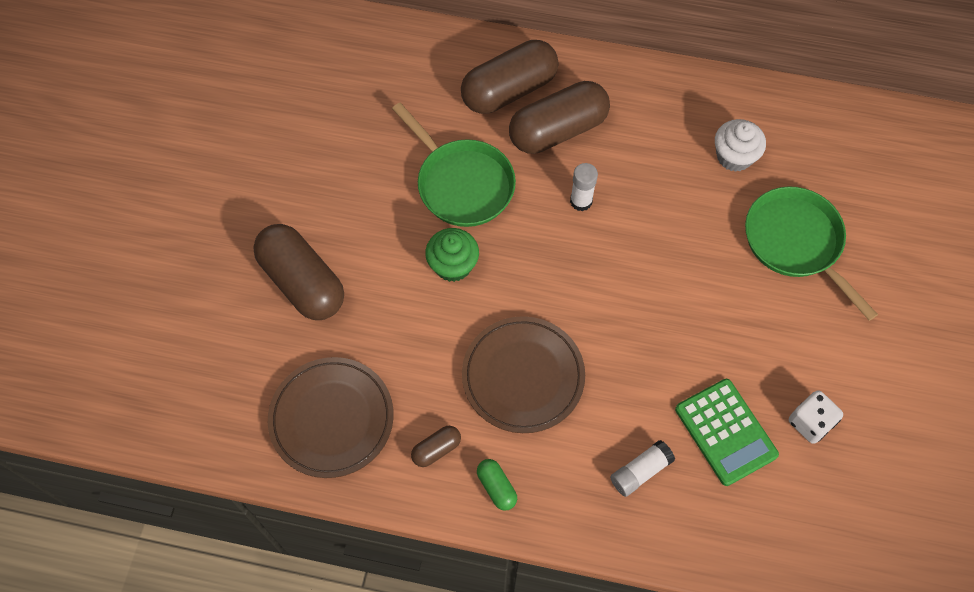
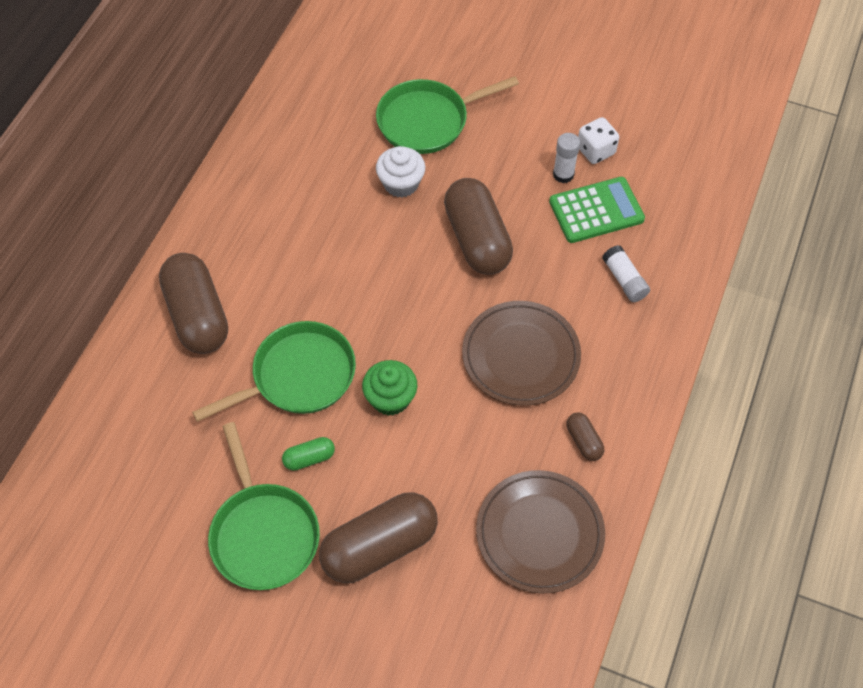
camera: 80 degrees left, 5 degrees down
(303, 188) = (263, 534): none -> green pan
(496, 487) = (626, 395): green capsule -> green capsule (309, 458)
(558, 130) = (259, 280): brown capsule -> brown capsule (477, 239)
(581, 201) = (345, 275): white glue stick -> white glue stick (563, 174)
(734, 156) = (328, 145): white cupcake -> white cupcake (401, 183)

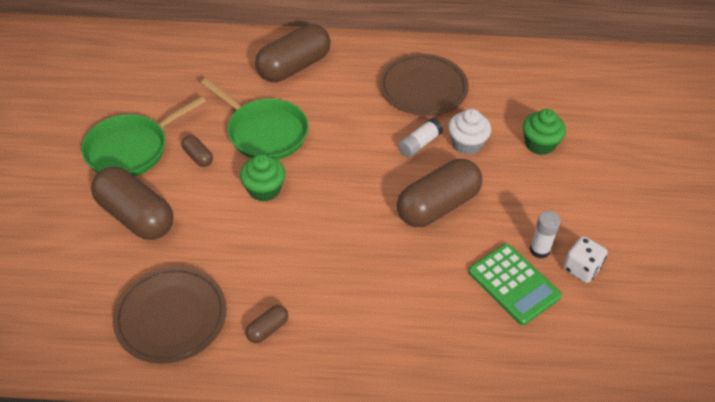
camera: 70 degrees right, 10 degrees down
(309, 458) = (198, 157): green capsule -> brown capsule
(427, 121) = (540, 144): green pan -> green cupcake
(521, 356) = (335, 264): brown plate -> brown plate (423, 88)
(624, 280) = (448, 323): white glue stick -> white glue stick (419, 144)

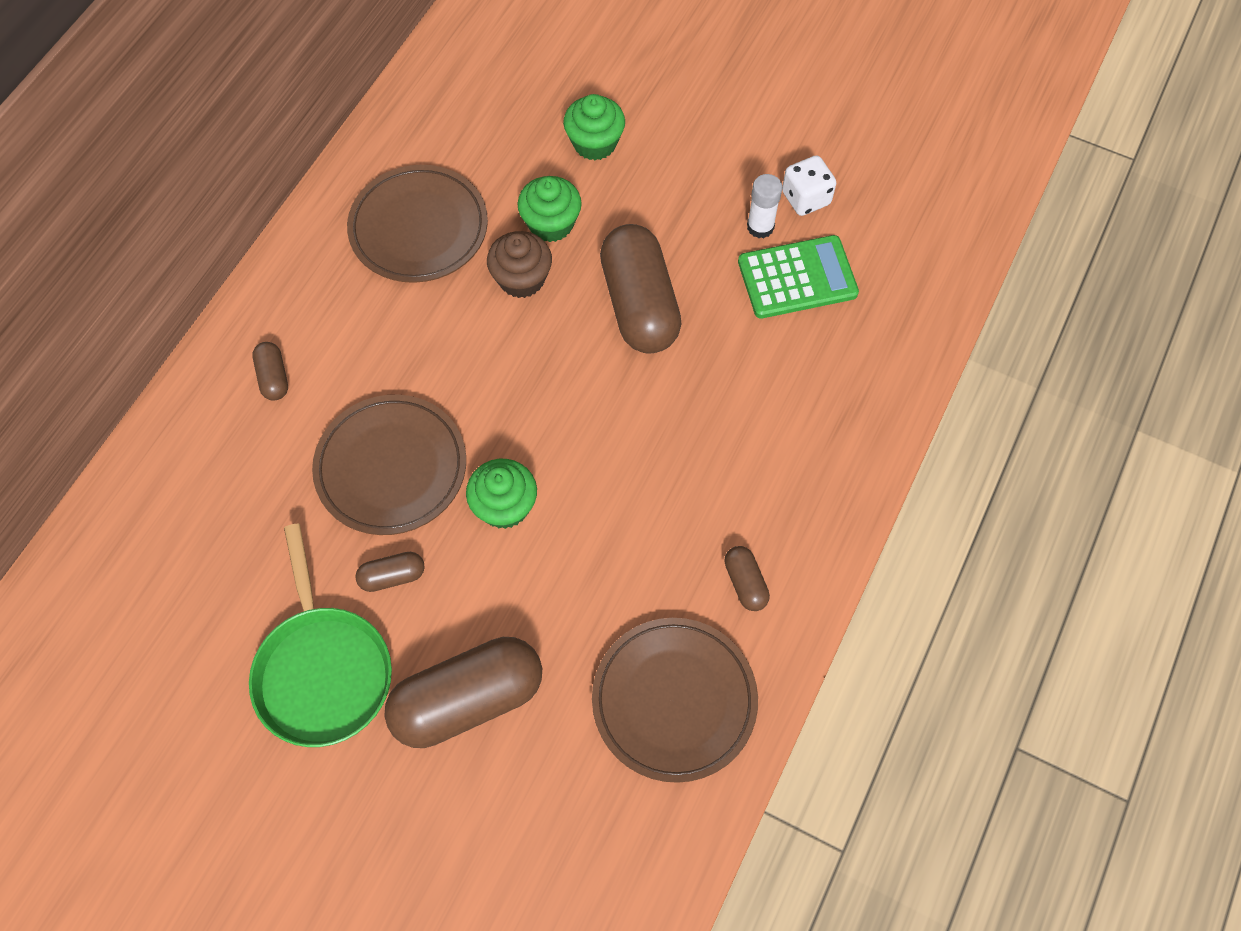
camera: 65 degrees left, 15 degrees up
(264, 132) = (391, 467): green pan -> brown plate
(294, 67) = (273, 377): brown capsule -> brown capsule, size x0.45
(419, 144) = (521, 279): white glue stick -> brown cupcake
(467, 144) = (551, 223): white cupcake -> green cupcake

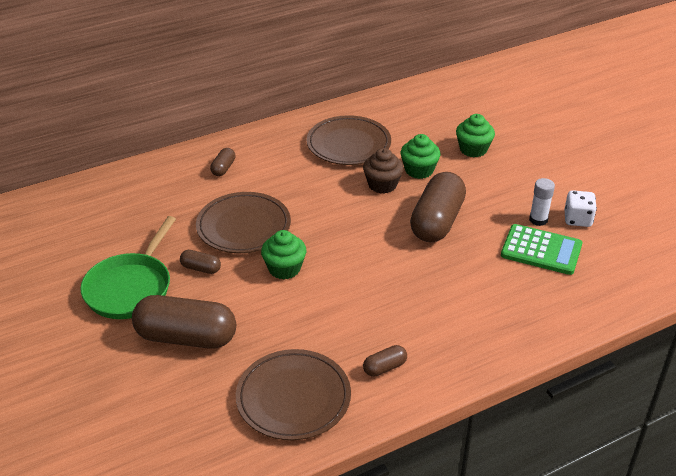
camera: 35 degrees right, 25 degrees down
(745, 583) = (384, 367): brown capsule -> brown capsule turned 45 degrees clockwise

